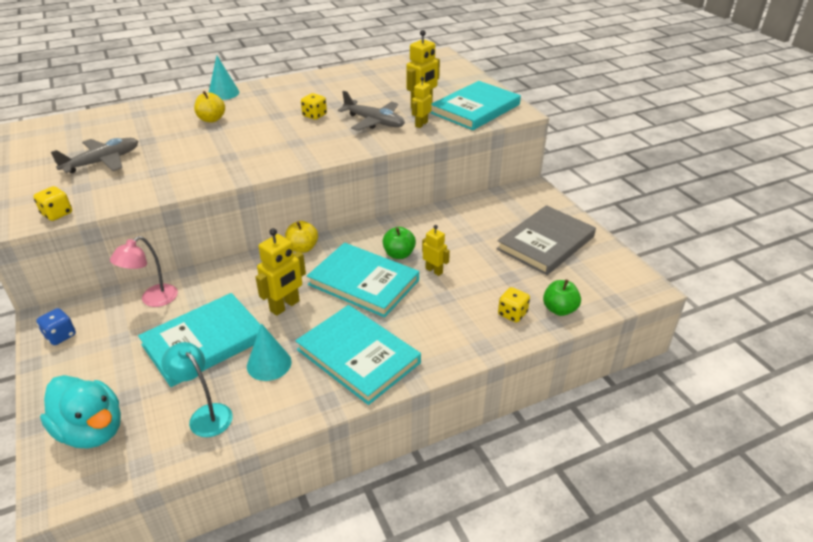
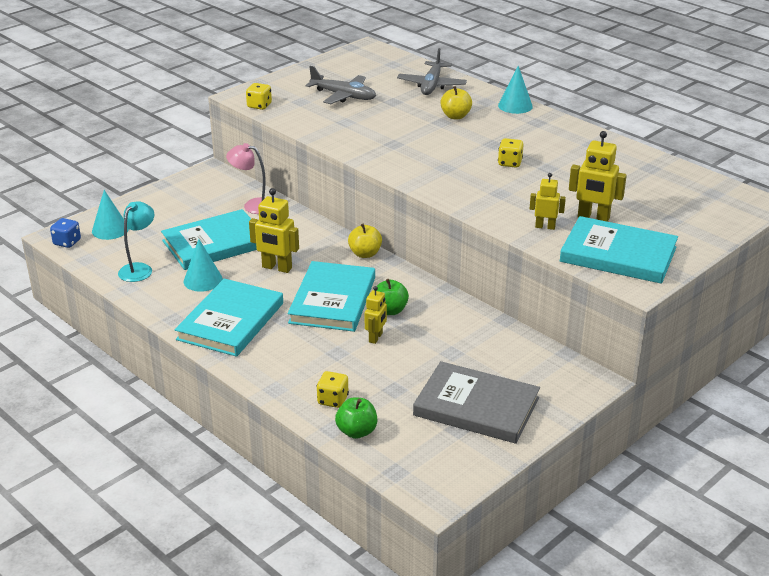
camera: 70 degrees right, 5 degrees down
(60, 336) = (194, 183): blue dice -> blue dice (67, 242)
(92, 430) = (110, 230): turquoise duck -> turquoise cone
(204, 342) = (215, 244): turquoise book -> turquoise book turned 60 degrees counterclockwise
(374, 122) = (525, 198): grey plane -> grey plane (432, 85)

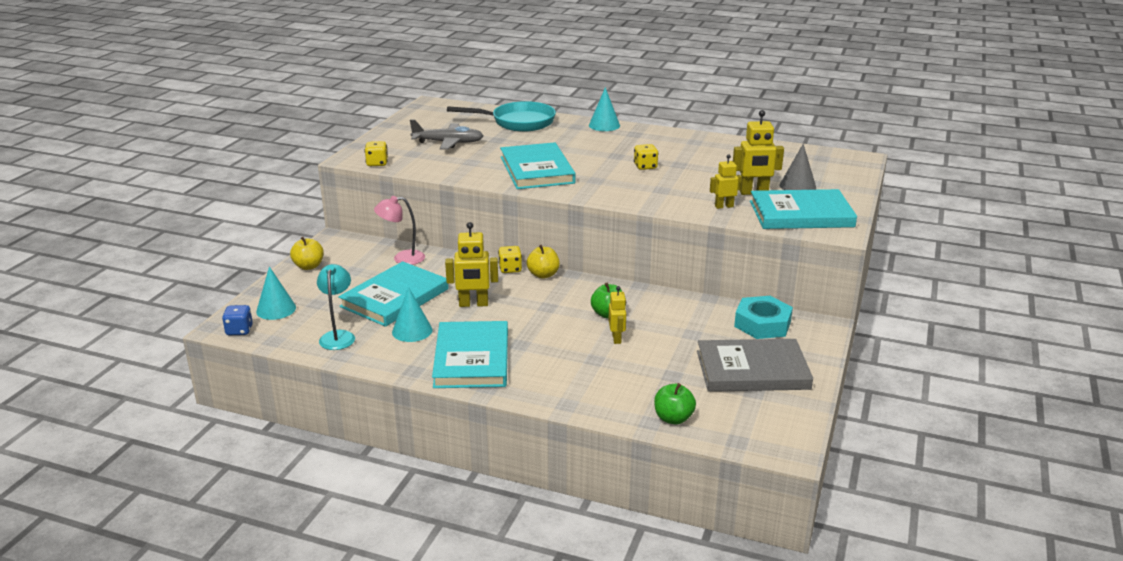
camera: 25 degrees left, 5 degrees down
(333, 300) = (550, 318): turquoise book -> turquoise book (537, 170)
(333, 400) = (628, 399): yellow dice -> yellow dice (510, 269)
(432, 85) = (518, 122): grey plane -> turquoise pan
(455, 116) = (563, 141): yellow apple -> yellow apple (309, 266)
(532, 362) = (762, 324): none -> turquoise nut
(649, 221) = (797, 186): none -> grey cone

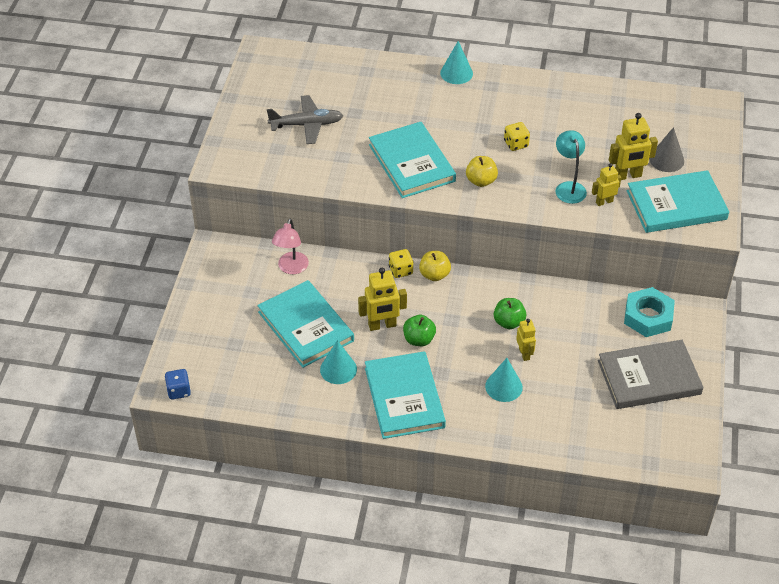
camera: 10 degrees left, 20 degrees up
(276, 309) = (200, 357): turquoise cone -> turquoise cone (503, 386)
(309, 266) = (204, 292): yellow apple -> yellow apple (481, 181)
(338, 336) = (273, 385): turquoise lamp -> turquoise lamp (568, 187)
(377, 163) = (248, 171): yellow dice -> none
(395, 298) = (306, 326): turquoise book -> turquoise book turned 60 degrees counterclockwise
(402, 258) = (291, 268): pink lamp -> pink lamp turned 60 degrees counterclockwise
(518, 122) = (366, 77): turquoise pan -> none
(673, 418) = (594, 445): green apple -> green apple (419, 339)

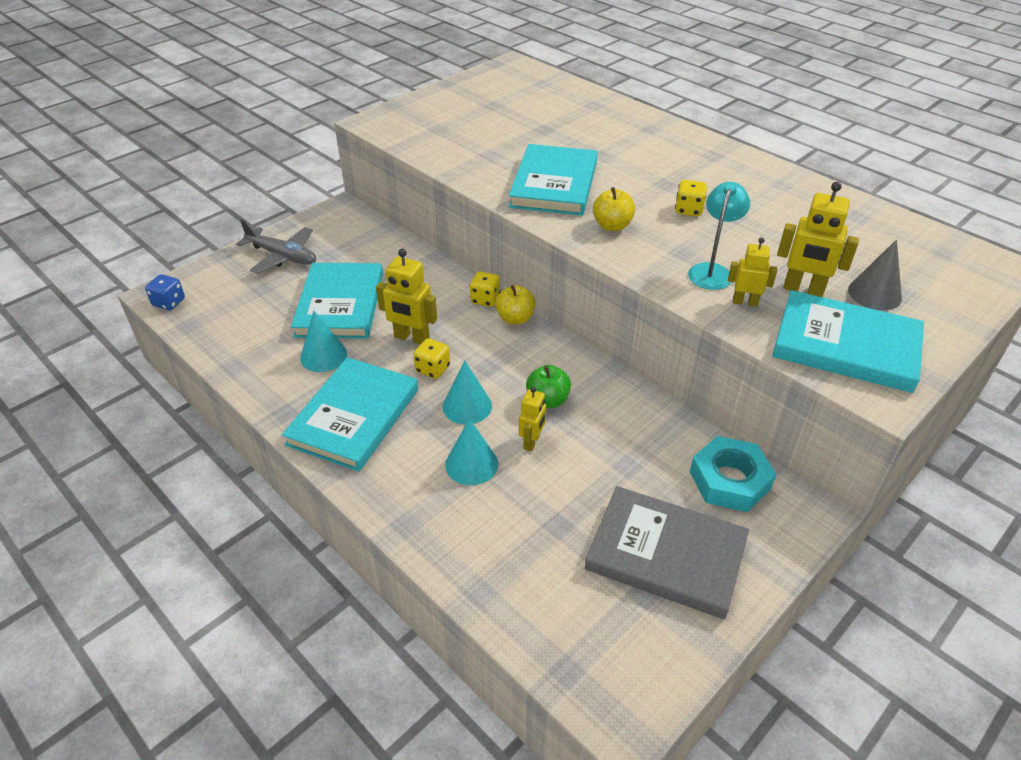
camera: 35 degrees right, 5 degrees down
(291, 268) = (386, 253): pink lamp -> none
(307, 125) = (488, 122): grey plane -> grey plane (283, 256)
(419, 339) = (433, 369): green apple -> yellow dice
(456, 73) = (685, 134): turquoise cone -> turquoise cone (467, 406)

